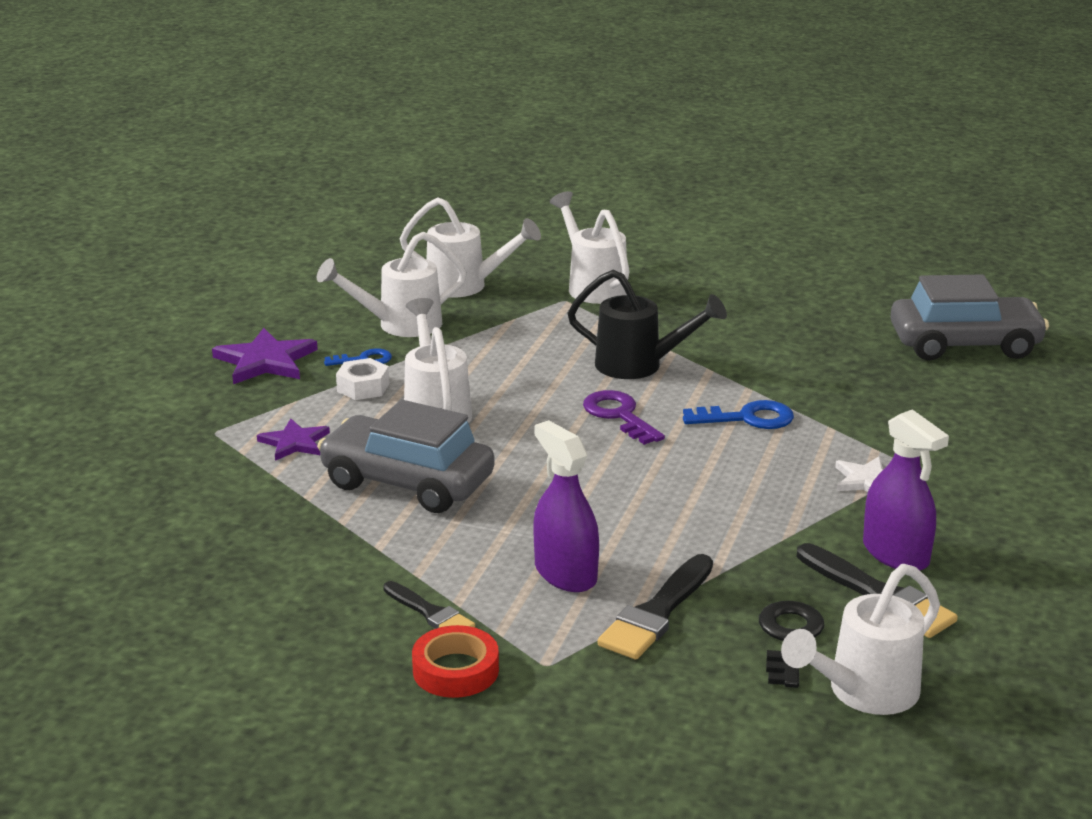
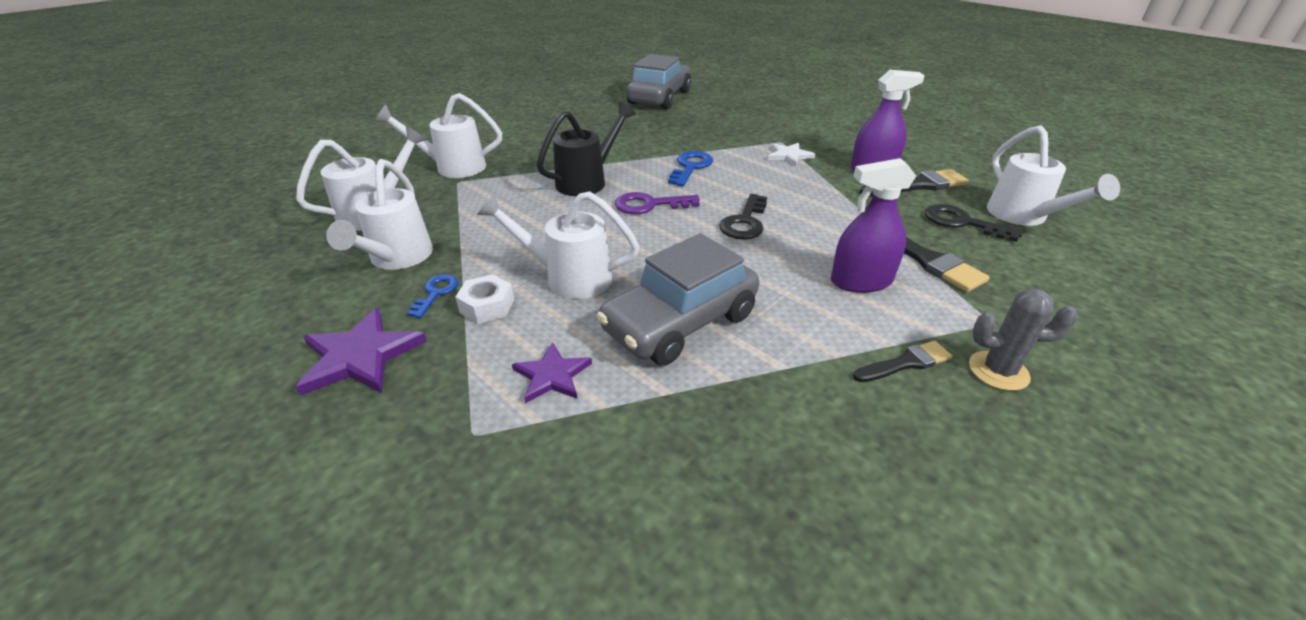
camera: 65 degrees left, 10 degrees up
(455, 670) = (998, 371): red tape -> grey cactus
(635, 481) = (745, 222): none -> black key

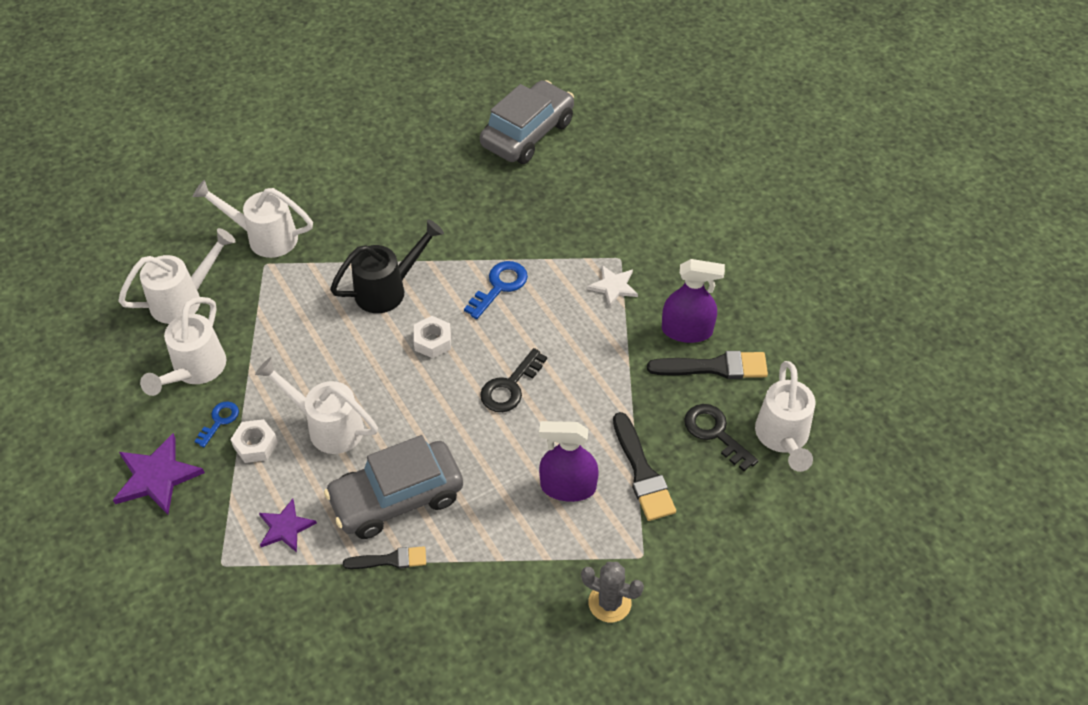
camera: 15 degrees right, 15 degrees up
(649, 205) = (432, 341): purple key -> white nut
(905, 363) = (545, 578): black brush -> black brush (390, 560)

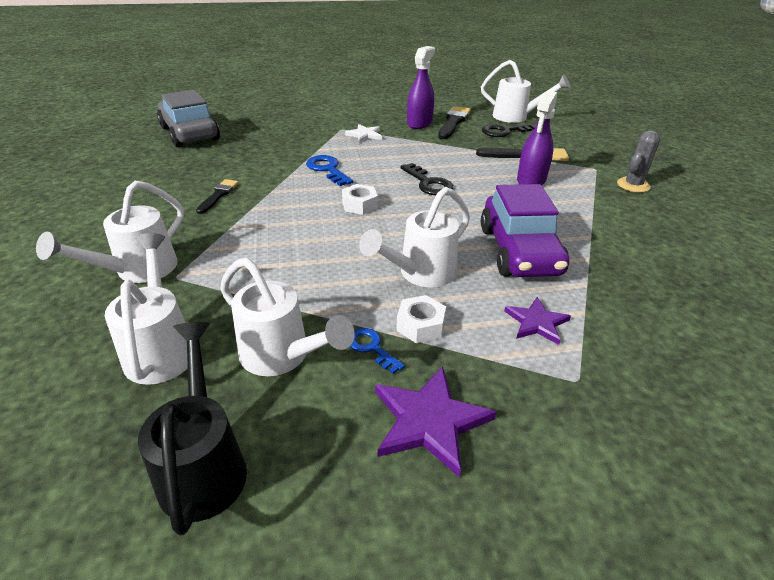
camera: 70 degrees left, 15 degrees down
(388, 289) = (283, 214): black watering can -> black watering can (204, 464)
(390, 560) = (586, 266): black brush -> black brush (218, 195)
(396, 498) = (519, 251): grey car -> purple car

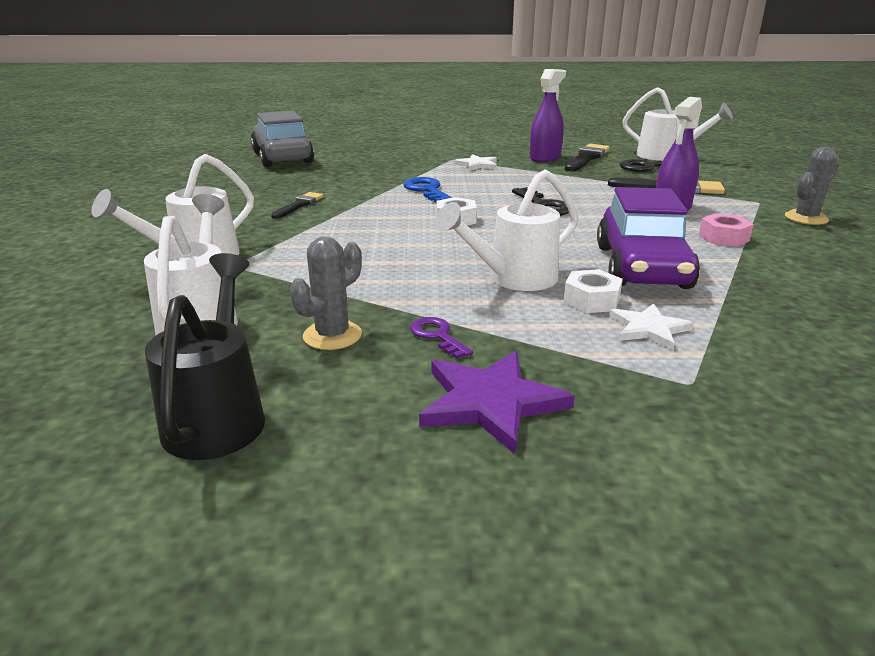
camera: 10 degrees right, 10 degrees down
(283, 357) = (332, 335): white watering can -> grey cactus
(371, 348) = (437, 336): blue key -> purple key
(420, 325) = (501, 321): white nut -> white nut (591, 300)
(536, 322) = (649, 329): purple star -> white star
(576, 212) = (723, 238): none -> pink nut

